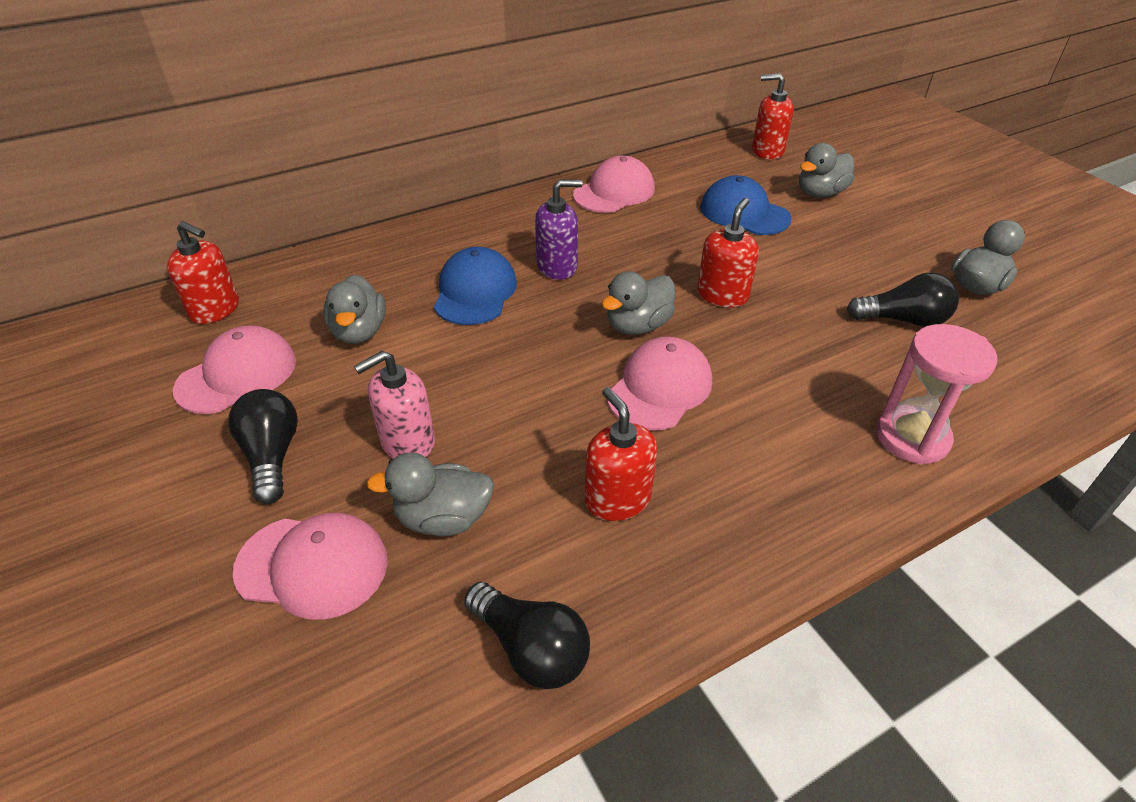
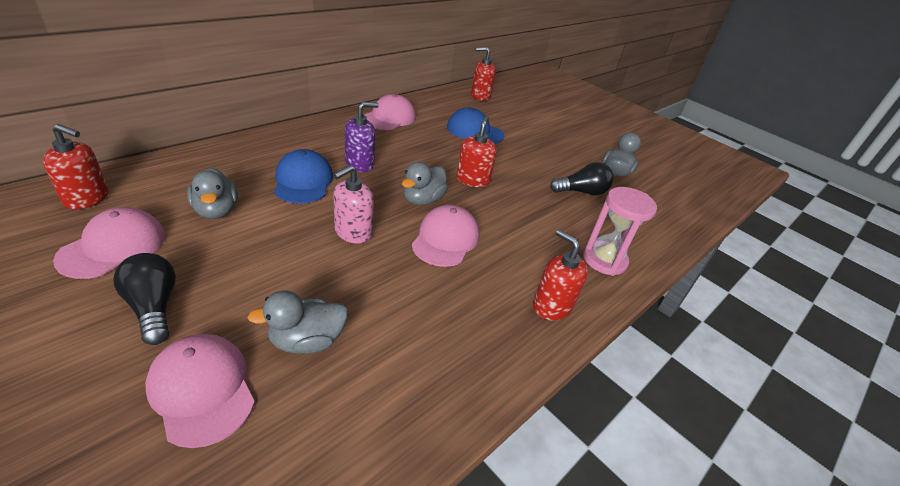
camera: 20 degrees left, 5 degrees down
(312, 565) = (202, 389): pink cap -> pink cap turned 120 degrees counterclockwise
(407, 442) = (268, 287): pink soap dispenser -> pink soap dispenser (353, 232)
(531, 648) = (392, 428): black light bulb -> none
(617, 499) = (433, 314): red soap dispenser -> red soap dispenser (551, 306)
(820, 193) = (517, 120): grey duck -> none

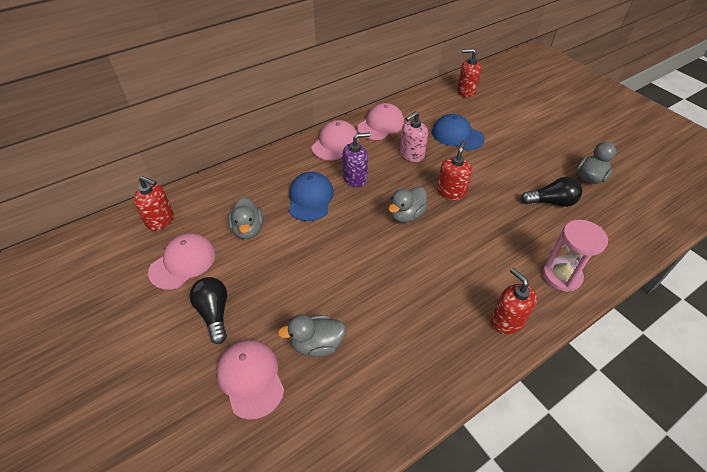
camera: 15 degrees right, 10 degrees up
(353, 232) = (349, 248): pink soap dispenser -> pink soap dispenser (411, 154)
(445, 239) = (423, 254): pink cap -> pink cap (335, 143)

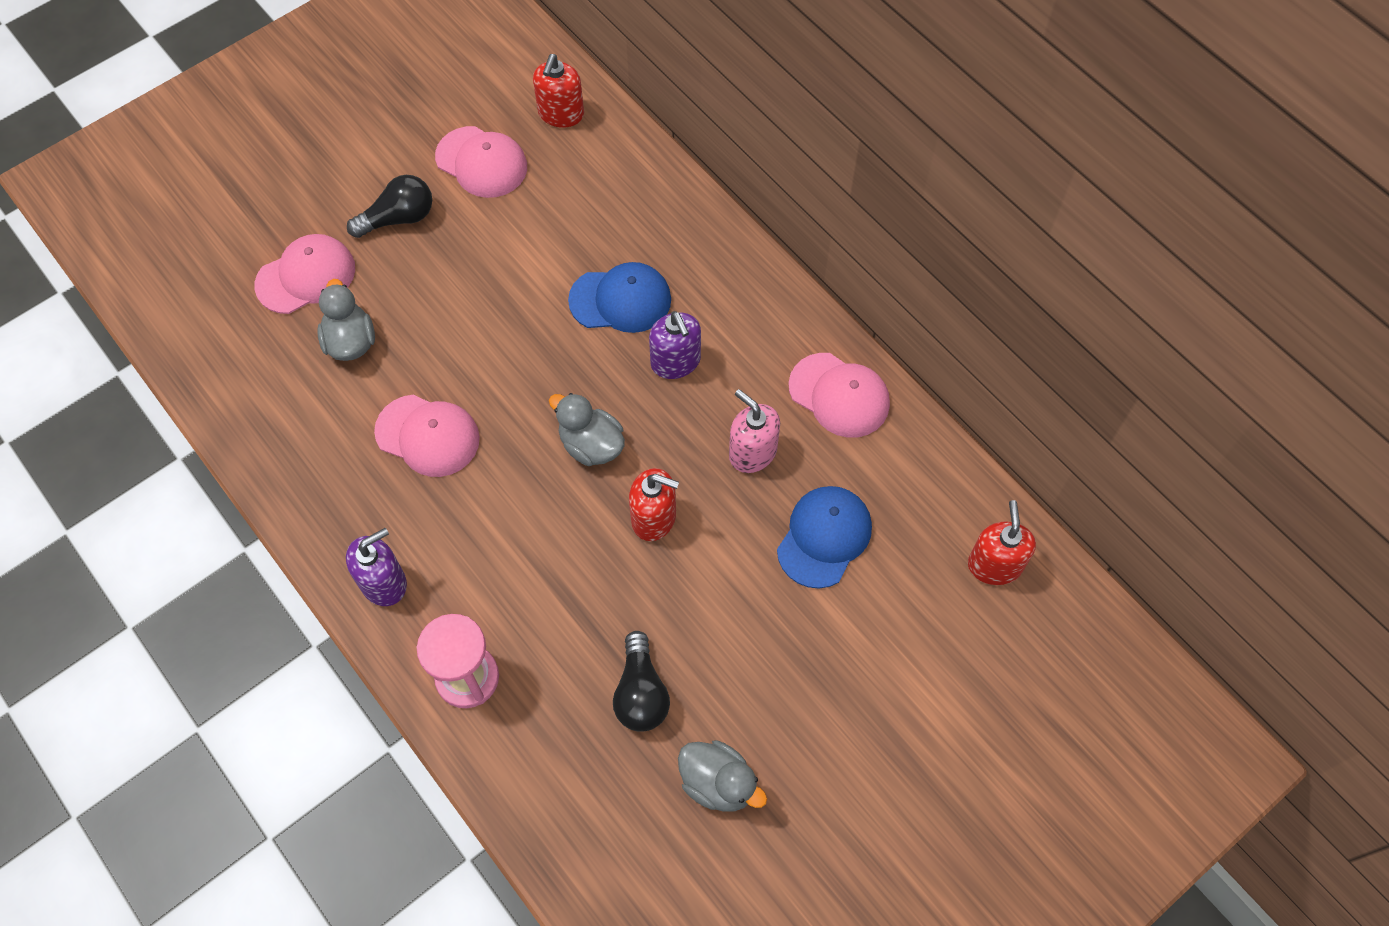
camera: 85 degrees right, 15 degrees up
(248, 229) = (547, 227): grey duck -> none
(335, 143) = (770, 321): pink cap -> pink cap (428, 435)
(507, 320) = (384, 582): red soap dispenser -> purple soap dispenser

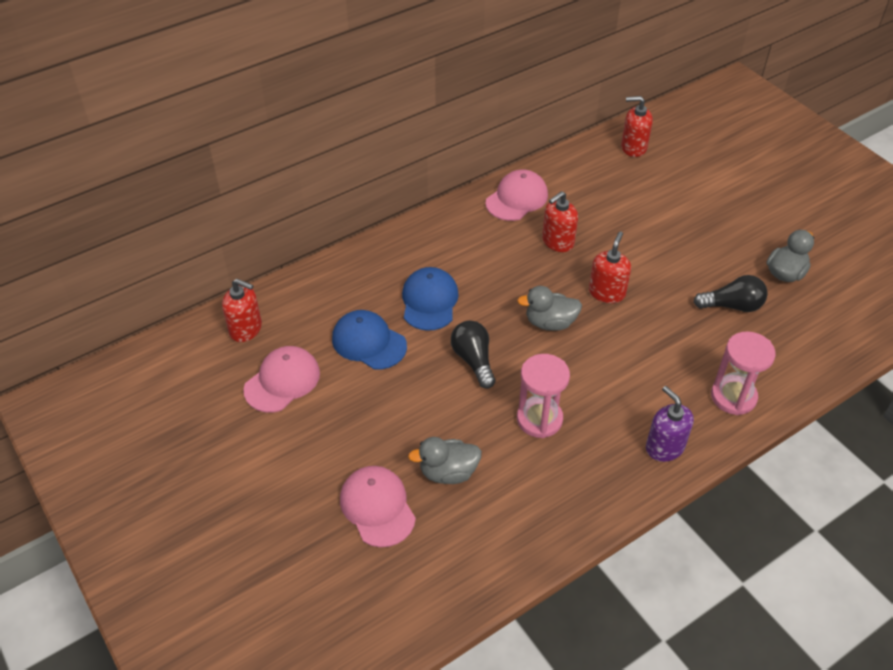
camera: 85 degrees left, 15 degrees down
(398, 218) = (328, 439): black light bulb -> black light bulb (473, 360)
(428, 435) = (539, 419): pink cap -> pink hourglass
(591, 445) = (550, 323): grey duck -> grey duck turned 45 degrees clockwise
(675, 362) = (485, 274): purple soap dispenser -> none
(752, 452) = (557, 241): pink soap dispenser -> red soap dispenser
(824, 537) = (618, 214): blue cap -> blue cap (369, 342)

